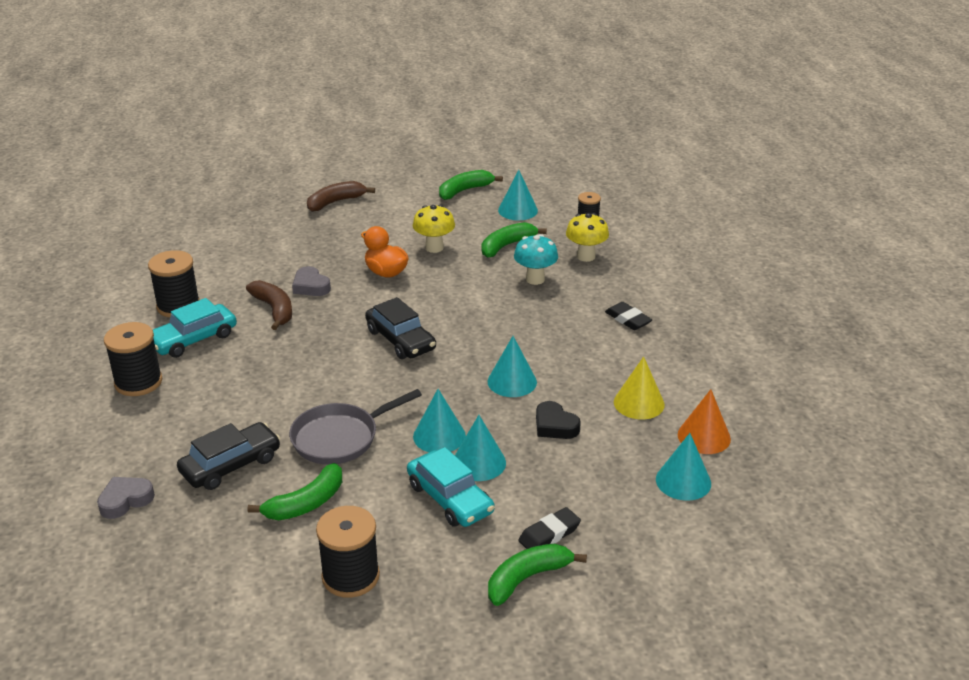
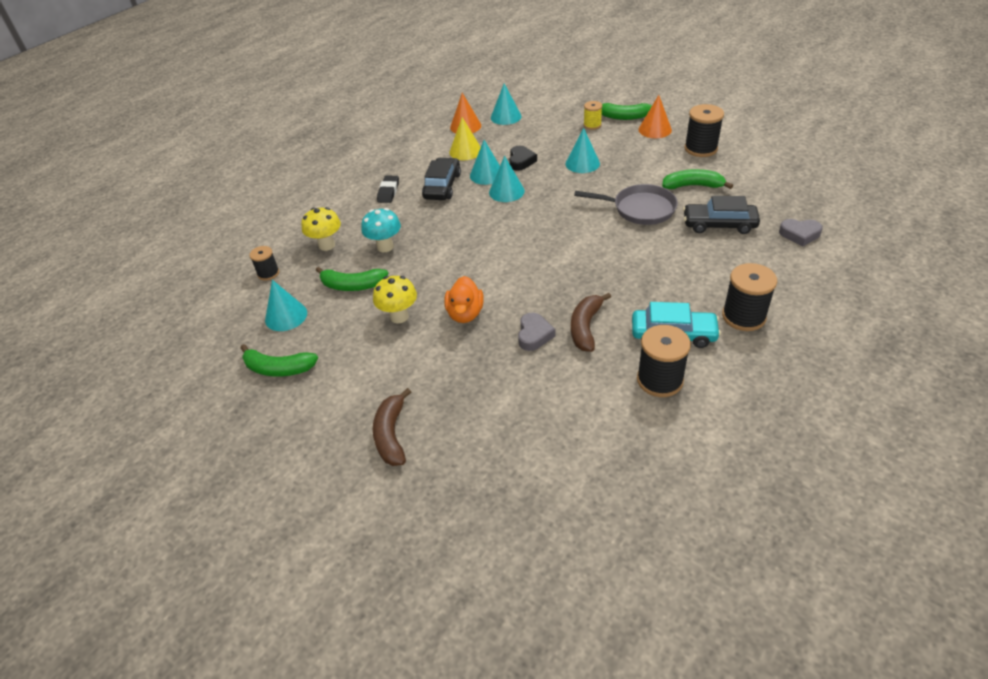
camera: 130 degrees left, 10 degrees up
(335, 202) = (391, 435): brown banana -> brown banana turned 75 degrees clockwise
(400, 340) = (530, 250): black car -> black car (442, 186)
(439, 436) = (585, 184): turquoise cone -> turquoise cone (487, 175)
(450, 498) = (617, 156): turquoise car -> none
(452, 578) = (655, 130): none -> orange cone
(549, 534) = (592, 125): black eraser -> yellow spool

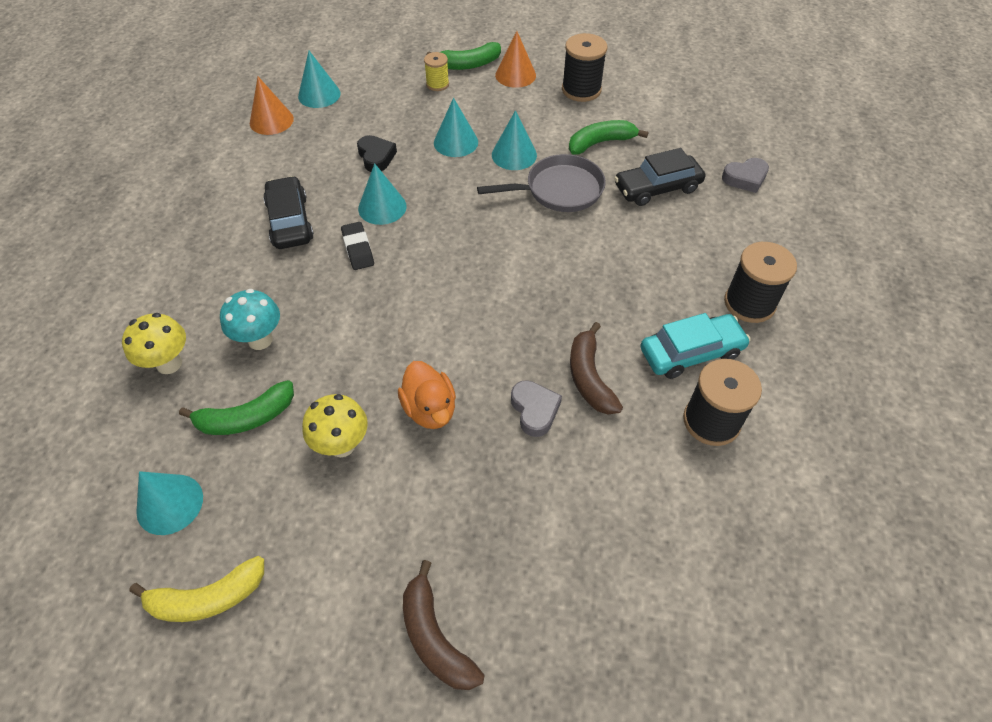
camera: 30 degrees left, 10 degrees up
(268, 273) = (100, 440): black spool -> none
(278, 368) = (207, 598): green banana -> yellow banana
(388, 192) = (216, 250): black eraser -> black eraser (358, 249)
(465, 151) = (293, 159): yellow cone -> none
(487, 175) = (341, 188): turquoise cone -> turquoise cone (514, 155)

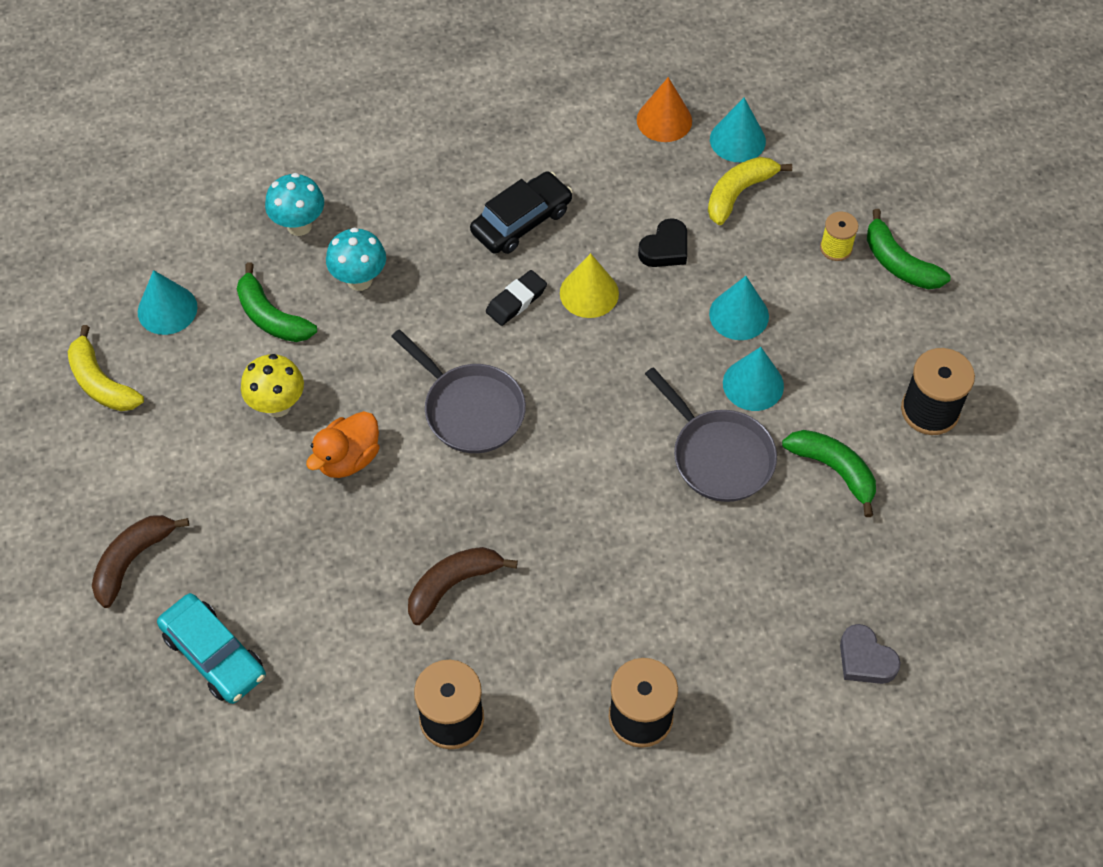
camera: 65 degrees right, 5 degrees up
(169, 364) = (299, 225): yellow mushroom -> turquoise mushroom
(361, 109) = (738, 193): none -> yellow banana
(382, 207) = (589, 293): turquoise cone -> yellow cone
(435, 310) = (469, 409): none -> grey pan
(515, 75) = (912, 324): orange cone -> none
(534, 410) = (389, 549): grey heart -> none
(657, 188) = (785, 561): black car -> none
(691, 353) = (534, 674): turquoise car -> turquoise car (214, 655)

